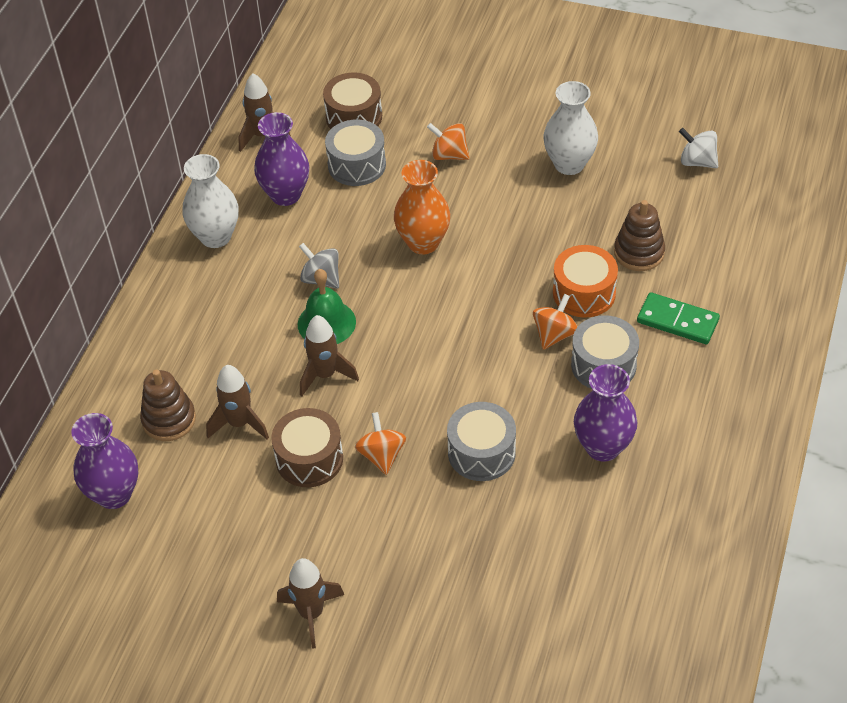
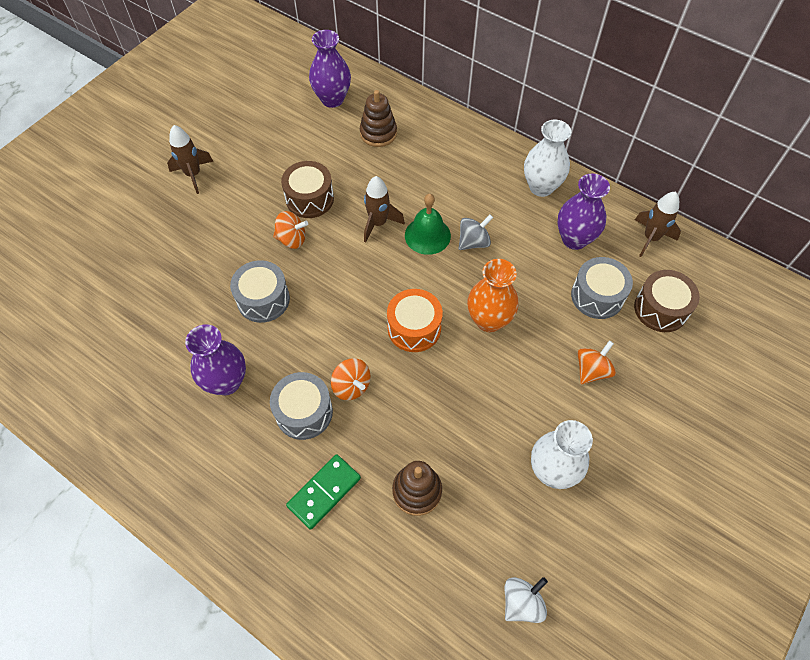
camera: 105 degrees right, 10 degrees up
(239, 423) = (358, 168): brown rocket -> none
(584, 293) = (387, 425): orange drum -> orange drum (414, 328)

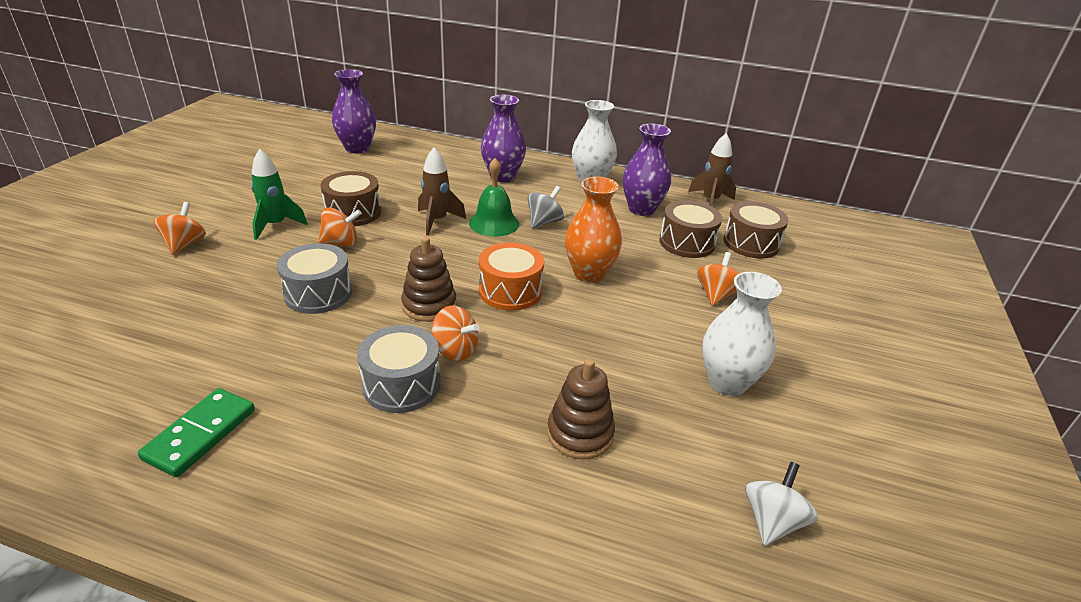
camera: 20 degrees left, 25 degrees down
(172, 219) = (185, 244): none -> orange spinning top
(193, 175) = (207, 210): brown rocket -> none
(226, 382) = (285, 374): purple vase -> purple vase (502, 176)
(244, 206) = (276, 225): none -> green rocket
(324, 492) = (457, 461): green domino -> green domino (200, 434)
(378, 133) = (413, 164): brown stacking toy -> brown stacking toy (429, 305)
(597, 296) = (687, 243): grey drum -> brown drum

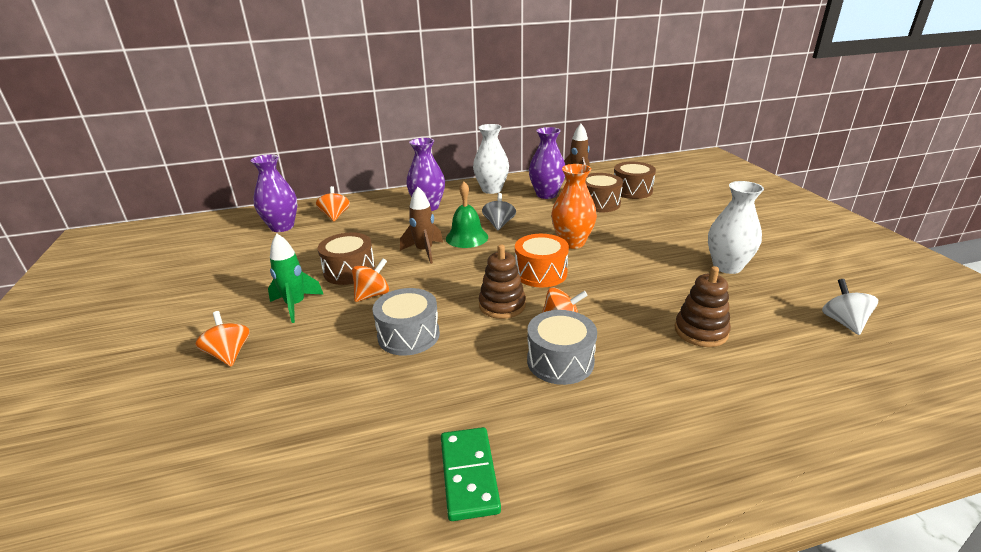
camera: 30 degrees left, 5 degrees down
(716, 295) = (655, 225): orange spinning top -> orange spinning top (335, 216)

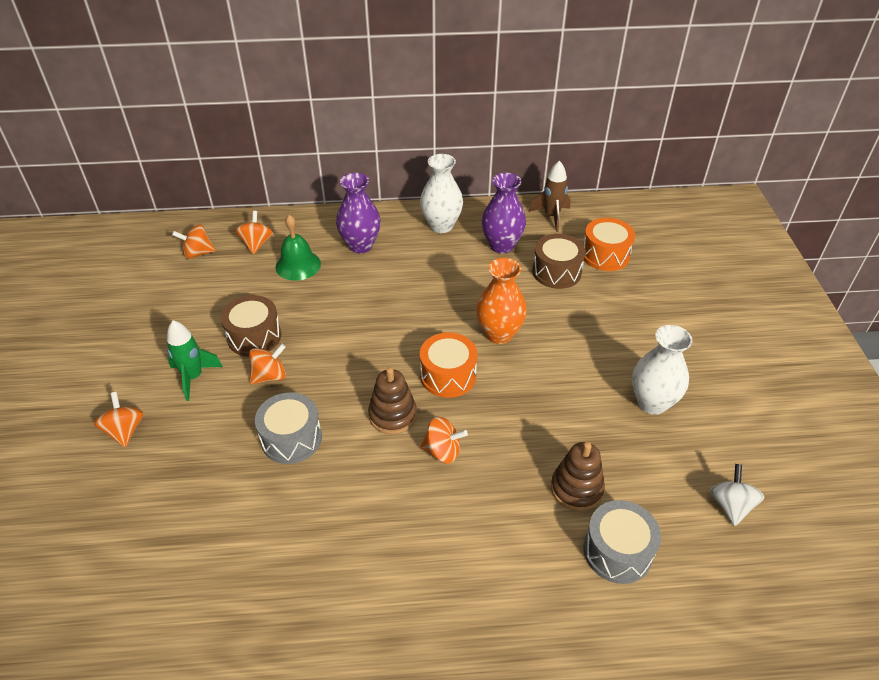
camera: 10 degrees right, 15 degrees up
(282, 227) = (198, 253): purple vase -> orange spinning top
(424, 251) = (337, 320): brown rocket -> none
(467, 237) = (388, 305): green bell -> green bell (298, 265)
(469, 475) = (302, 607): green domino -> none
(499, 224) = (430, 289): grey spinning top -> none
(560, 361) = (423, 499): grey drum -> grey drum (617, 551)
(632, 191) = (605, 255): brown drum -> orange drum

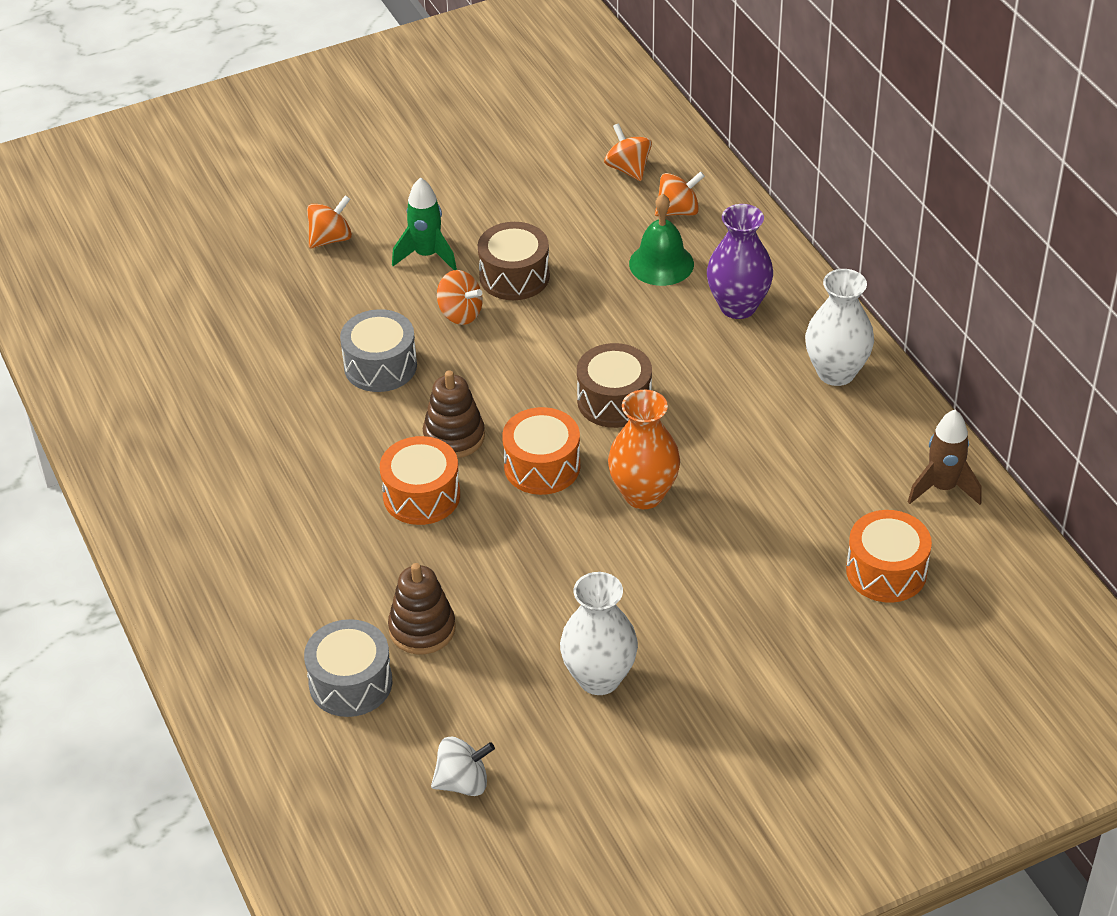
camera: 70 degrees right, 0 degrees up
(442, 451) = (421, 496): orange spinning top -> orange drum
(501, 245) = (832, 449): purple vase -> none
(556, 272) = (810, 524): brown drum -> brown drum (614, 401)

